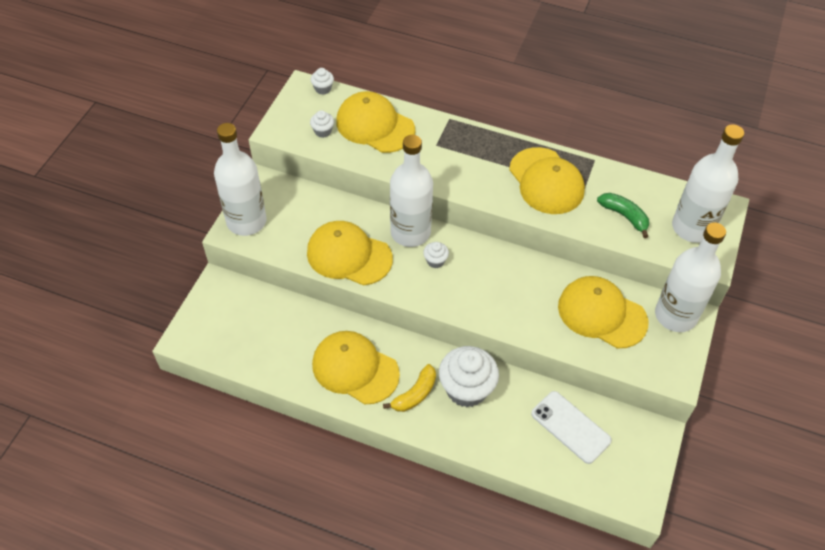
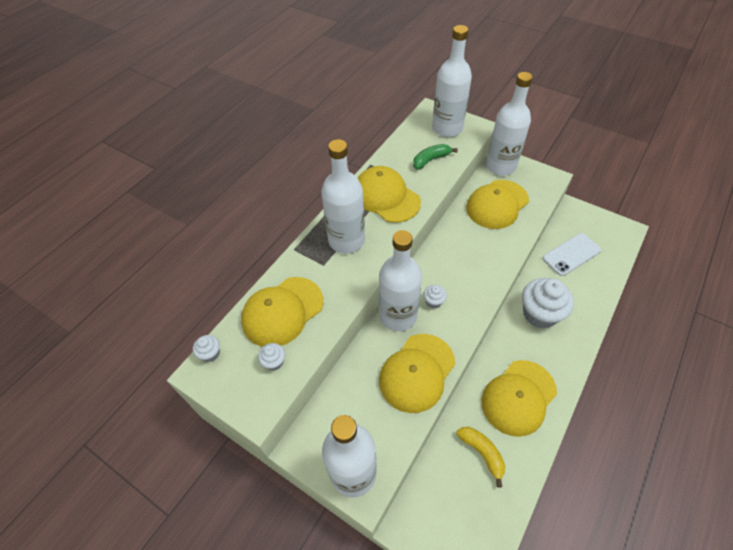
camera: 75 degrees left, 0 degrees up
(415, 394) = (544, 352): yellow banana -> yellow banana (482, 453)
(473, 157) = (346, 240): none -> white bottle
(546, 181) = (386, 197): yellow cap -> yellow cap turned 120 degrees counterclockwise

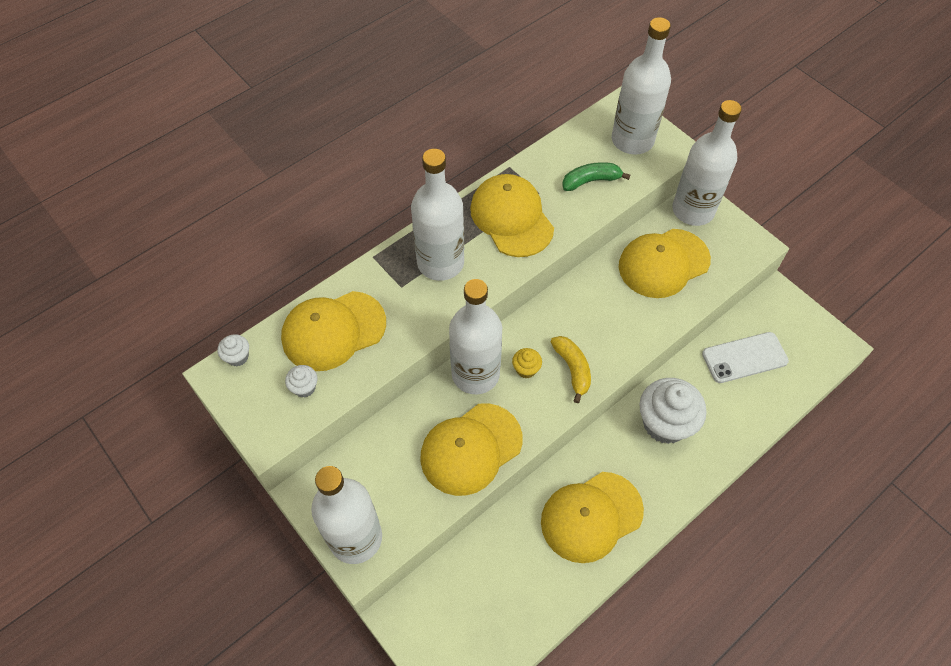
camera: 15 degrees right, 5 degrees up
(433, 301) = (526, 369): white cupcake -> yellow cupcake
(482, 453) = (519, 565): yellow banana -> yellow banana (572, 369)

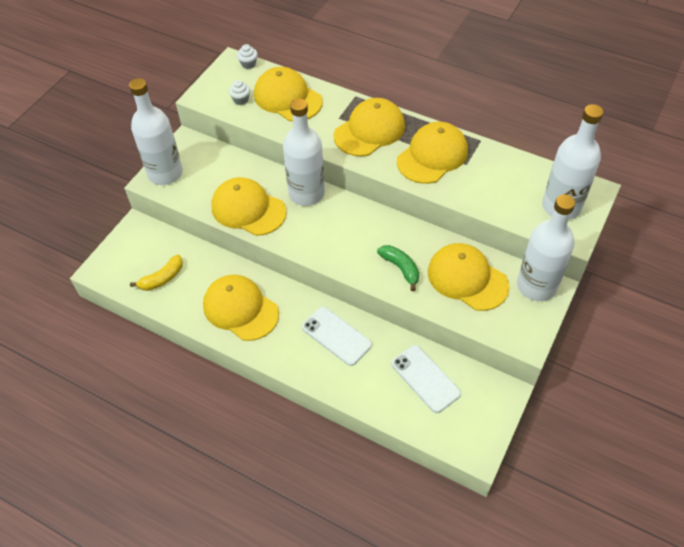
camera: 70 degrees right, 5 degrees down
(440, 262) = (369, 130): white bottle -> yellow cap
(526, 369) = (324, 220): yellow cupcake -> none
(572, 369) = (337, 246): yellow banana -> yellow banana (162, 278)
(591, 181) = (499, 191): green banana -> green banana (400, 268)
(665, 423) = (336, 336): white cupcake -> white phone

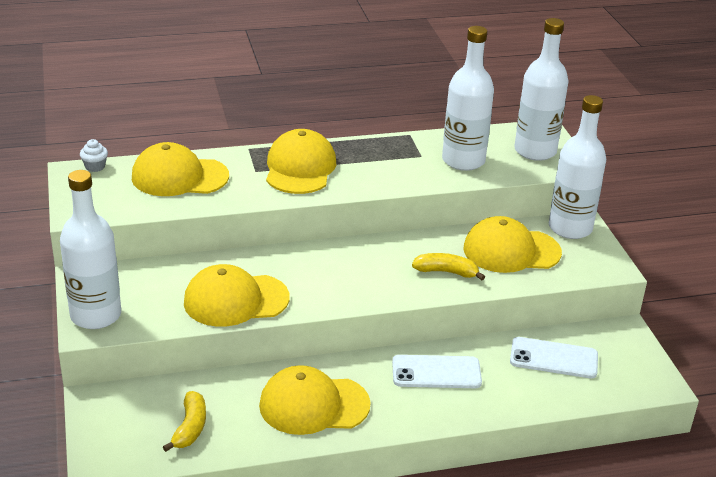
camera: 45 degrees left, 20 degrees down
(241, 100) = (128, 198): white cupcake -> none
(306, 193) = (280, 259): white bottle -> white bottle (463, 160)
(400, 268) = (446, 272): green banana -> yellow banana
(432, 156) = (384, 162): yellow cap -> none

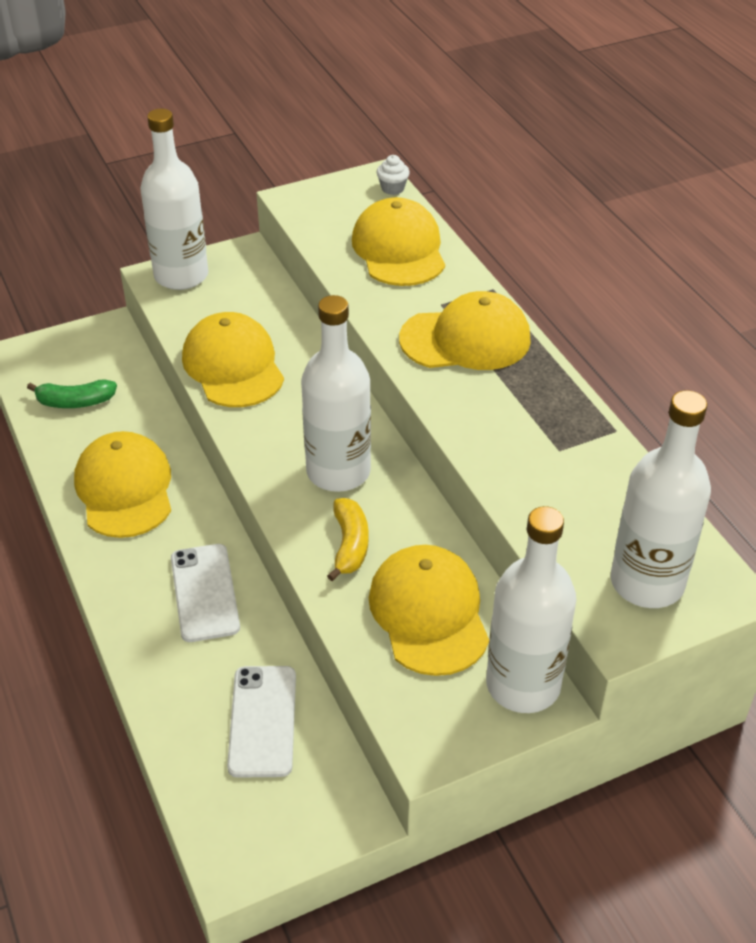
camera: 80 degrees right, 10 degrees up
(190, 428) = (75, 402): yellow banana -> green banana
(463, 160) = (569, 497): white bottle -> white bottle (338, 472)

